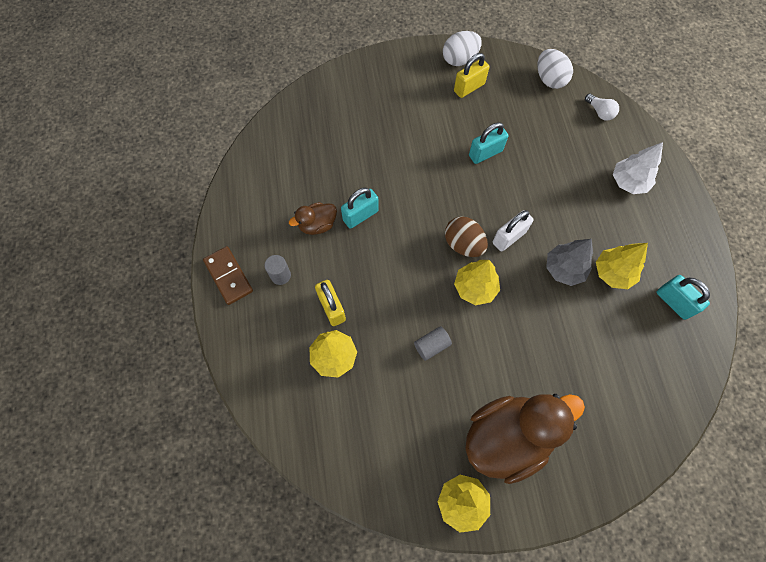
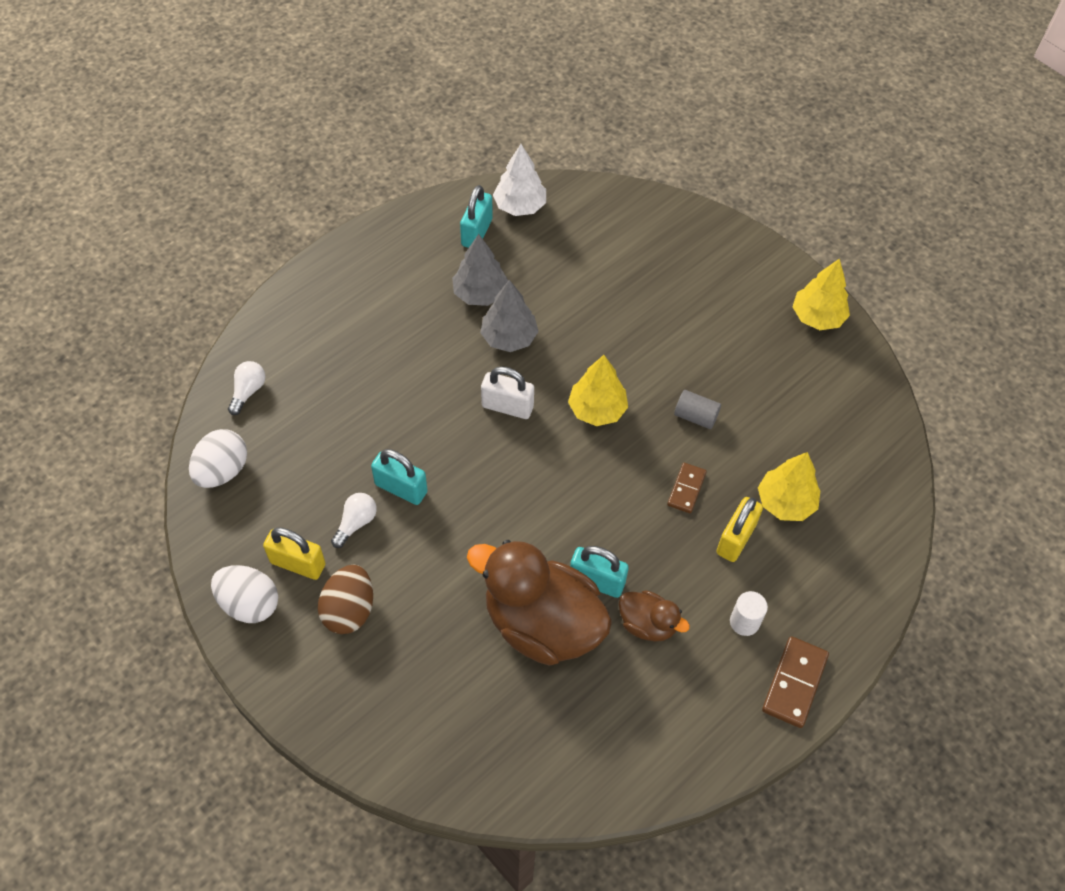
camera: 125 degrees left, 10 degrees down
(280, 275) = (744, 622): grey cylinder -> white cylinder
(384, 302) = (686, 489): none -> brown domino
(463, 244) = (551, 447): brown egg -> brown egg (349, 610)
(476, 123) = (356, 523): none -> white light bulb
(507, 437) = (730, 309): brown duck -> brown duck (542, 624)
(613, 273) = (480, 293): yellow tree -> grey tree
(628, 182) = (344, 322): white tree -> white tree (520, 206)

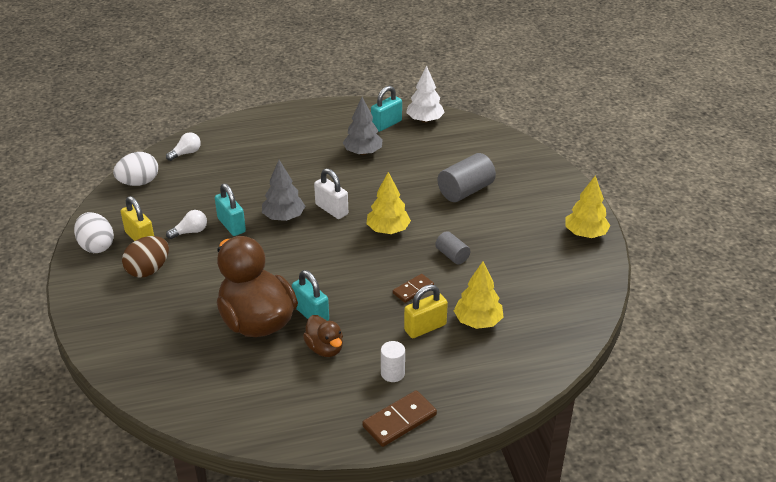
camera: 30 degrees right, 20 degrees down
(509, 337) = (362, 178): grey tree -> grey tree (284, 217)
(645, 306) = (465, 191): none -> grey cylinder

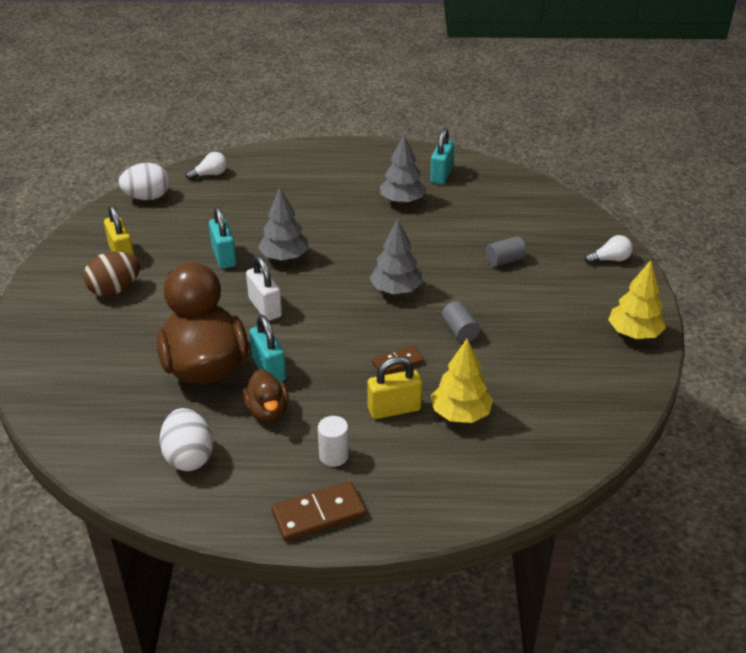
camera: 15 degrees right, 0 degrees up
(96, 246) = (74, 256): white egg -> white egg (189, 457)
(190, 232) = (177, 257): white light bulb -> white light bulb (610, 259)
(331, 209) = (341, 257): white padlock -> white padlock (265, 308)
(386, 124) = (441, 175): turquoise padlock -> turquoise padlock turned 45 degrees counterclockwise
(388, 230) = (396, 290): yellow tree -> grey tree
(425, 120) = (487, 176): white tree -> none
(465, 191) = (504, 261): grey cylinder -> grey cylinder, size x0.57

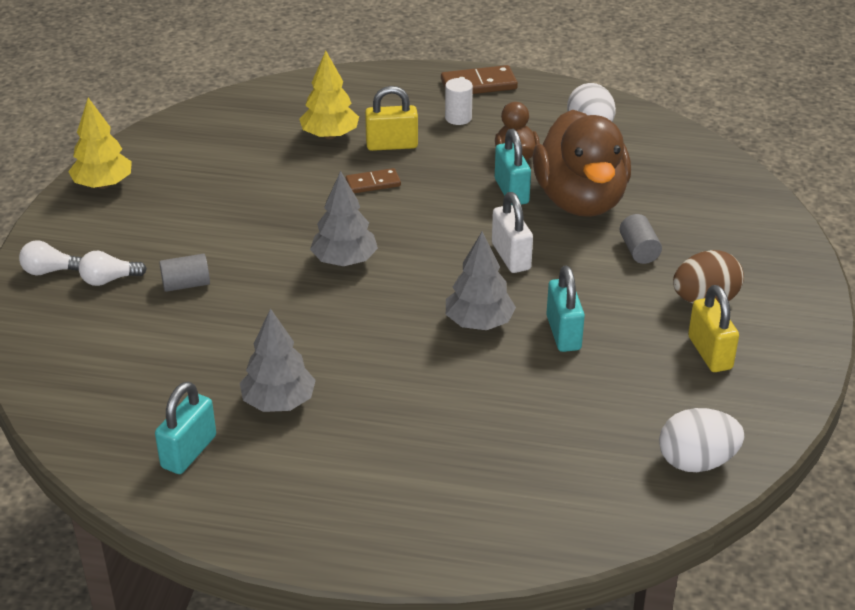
camera: 170 degrees left, 0 degrees up
(210, 175) = (593, 505): white light bulb -> white light bulb (109, 280)
(459, 331) = (291, 206): grey cylinder -> grey cylinder (639, 250)

